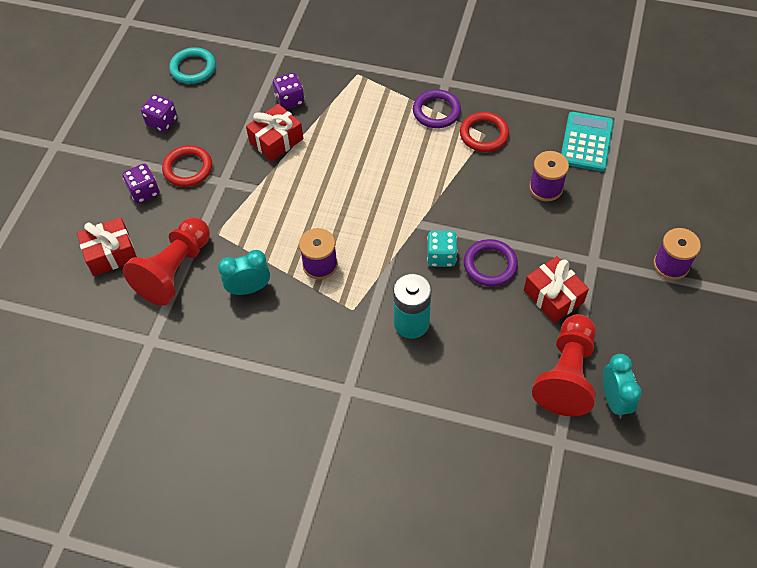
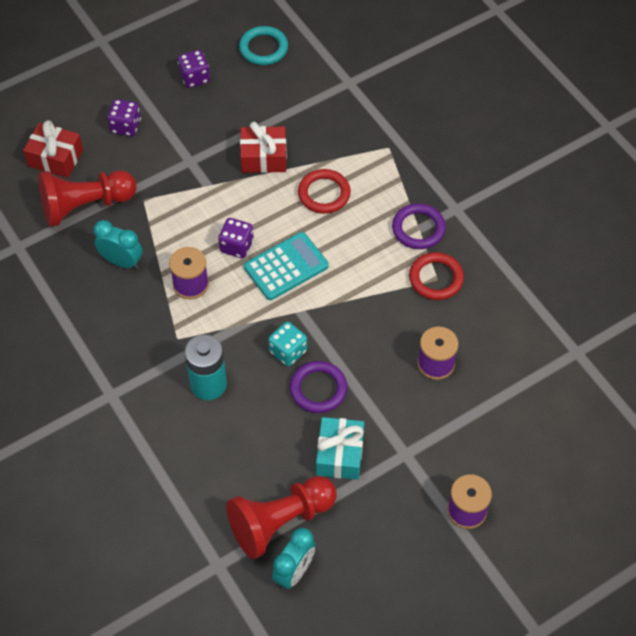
camera: 40 degrees right, 0 degrees up
(188, 168) = (175, 131): red ring -> red ring (324, 194)
(290, 100) = (310, 131): purple dice -> purple dice (236, 246)
(553, 296) = (339, 454): red gift -> turquoise gift
(586, 142) = (517, 352): turquoise calculator -> turquoise calculator (286, 267)

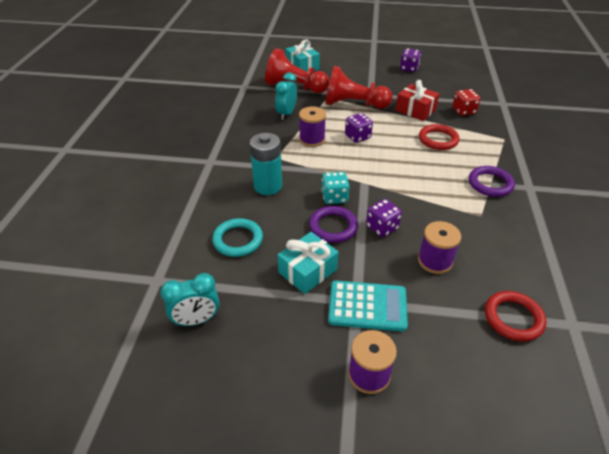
camera: 40 degrees right, 15 degrees down
(55, 158) = (302, 66): red gift -> turquoise gift
(122, 261) = (286, 114): turquoise clock -> turquoise clock turned 135 degrees counterclockwise
(126, 126) = (351, 70): purple dice -> purple dice (382, 227)
(263, 48) = (461, 72): turquoise ring -> turquoise ring (238, 240)
(280, 521) = (224, 283): red pawn -> red pawn (353, 104)
(286, 267) = (378, 159): turquoise calculator -> turquoise calculator (367, 306)
(317, 125) = (463, 111): none -> red dice
(436, 278) = (480, 214): red ring -> red ring (513, 318)

